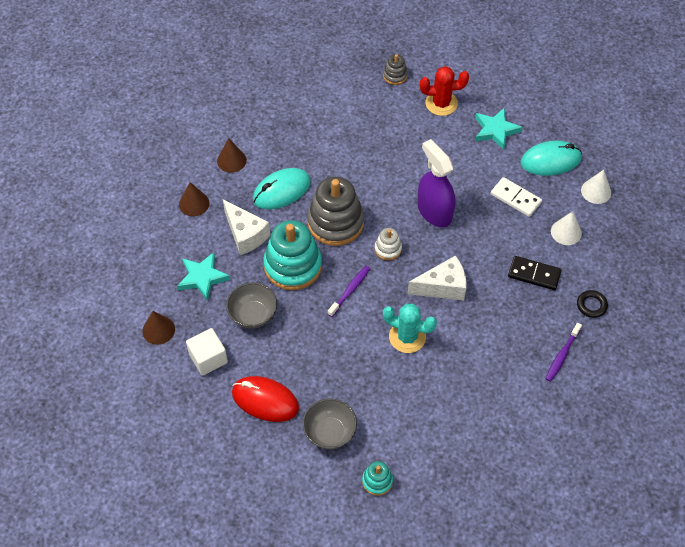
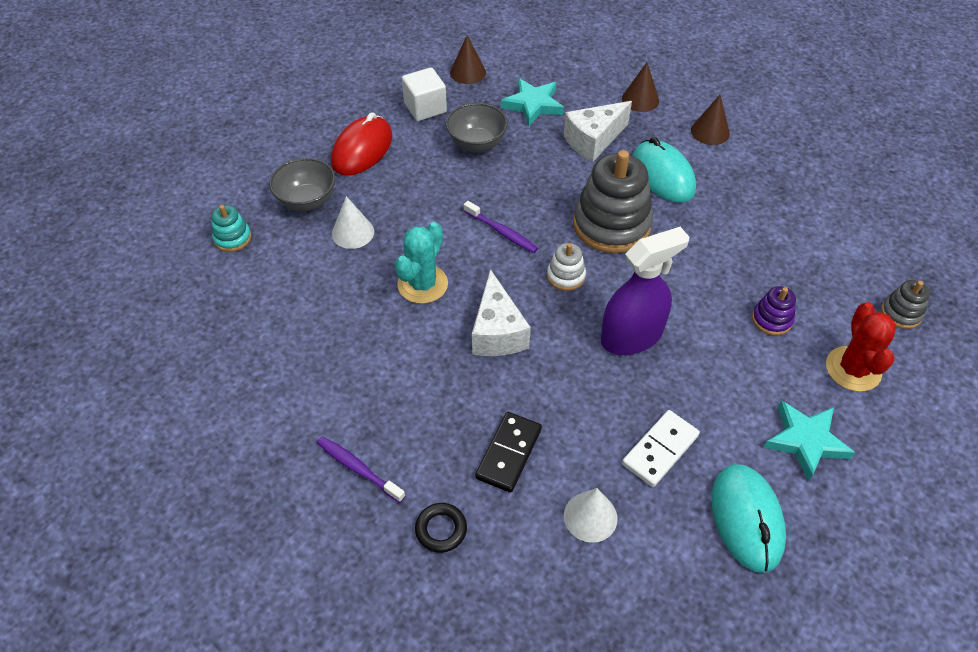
camera: 95 degrees right, 5 degrees down
(293, 266) = (544, 180): turquoise stacking toy -> none
(409, 138) = (771, 319): none -> purple stacking toy
(596, 191) = (681, 585): white cone -> white cone (352, 232)

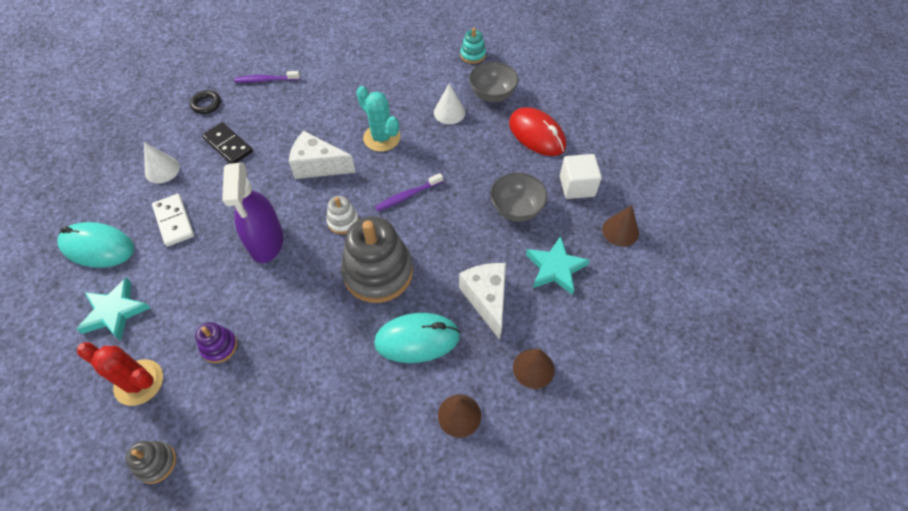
camera: 110 degrees right, 5 degrees up
(358, 469) = (266, 80): purple toothbrush -> purple toothbrush turned 150 degrees counterclockwise

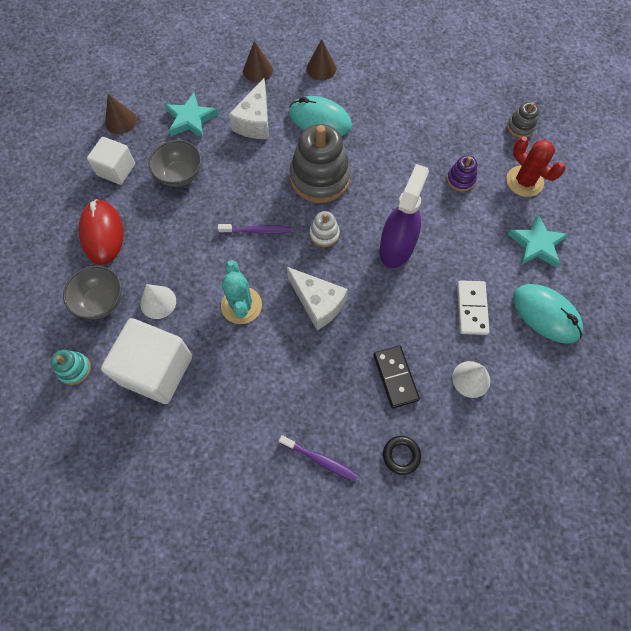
camera: 150 degrees left, 10 degrees up
(415, 77) = (156, 370): none -> white cube

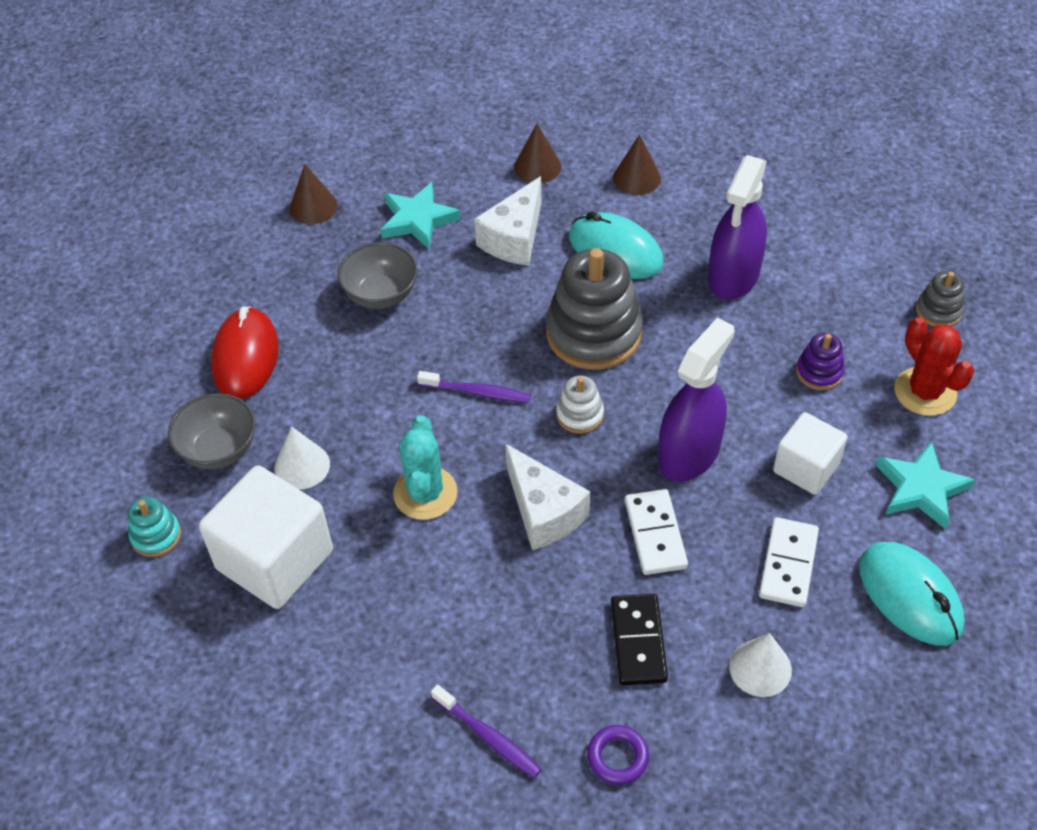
camera: 15 degrees right, 15 degrees down
(116, 170) = (289, 273): white cube -> white cube (806, 468)
(389, 304) = (655, 534): none -> white domino
(395, 125) = (733, 276): none -> purple spray bottle
(401, 455) = (617, 757): black ring -> purple ring

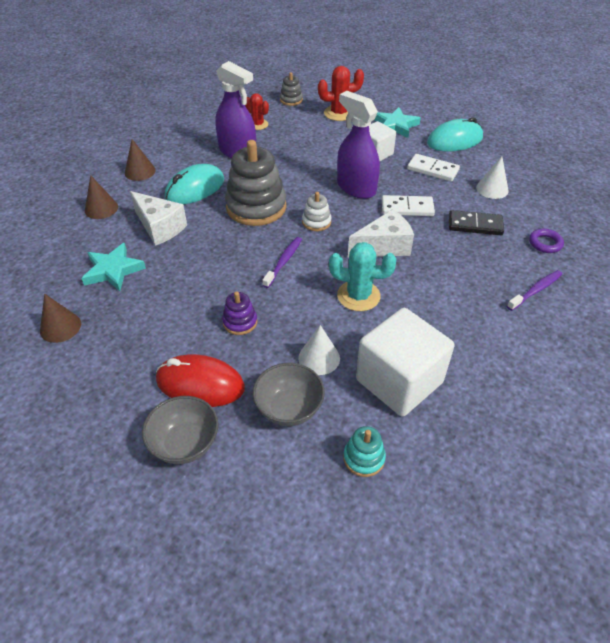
camera: 80 degrees left, 5 degrees down
(381, 295) = (175, 298): grey bowl -> grey bowl (185, 444)
(819, 372) = (316, 139): purple stacking toy -> purple stacking toy (240, 322)
(829, 282) = (258, 124): none -> red cactus

